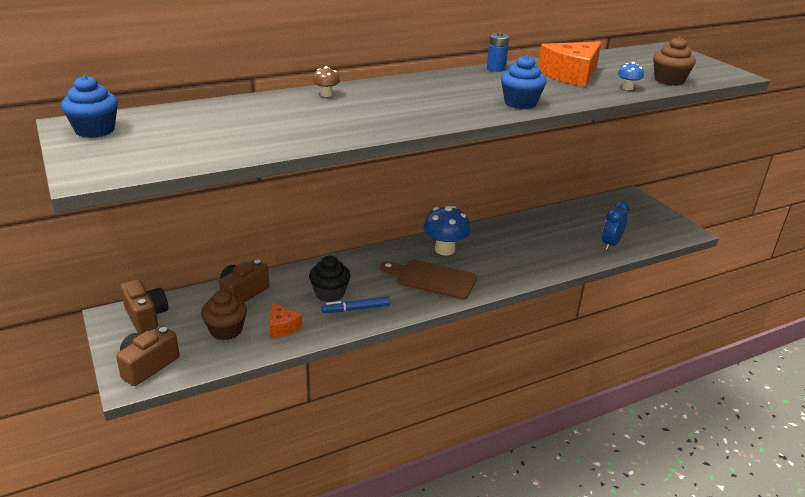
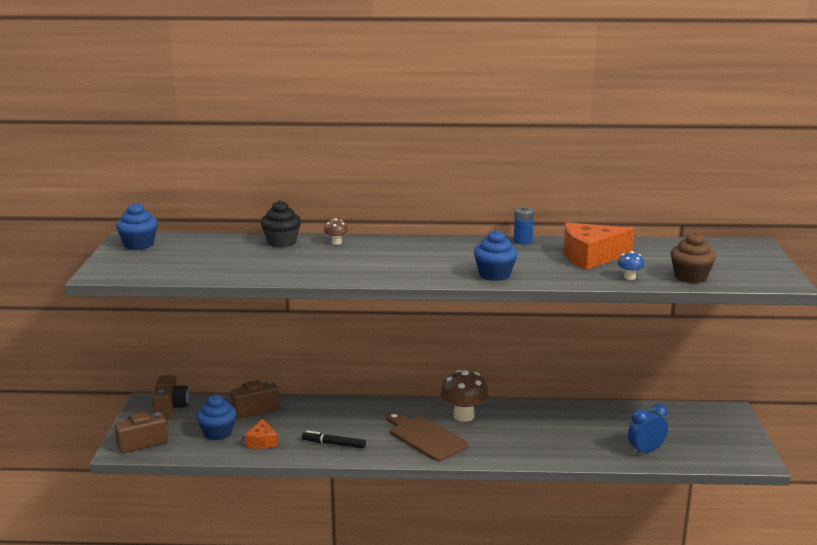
camera: 30 degrees right, 10 degrees down
(226, 330) = (217, 433): brown cupcake -> blue cupcake
(330, 293) = (324, 427): black cupcake -> black cupcake (282, 242)
(356, 309) = (333, 444): blue marker -> black marker
(445, 249) = (463, 416): blue mushroom -> brown mushroom

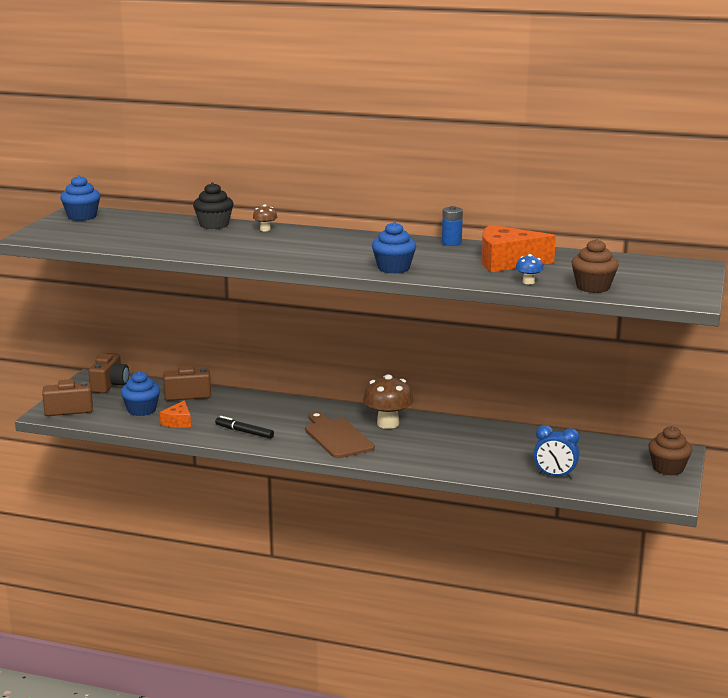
camera: 15 degrees right, 0 degrees up
(645, 451) = (555, 476): blue clock -> blue clock turned 150 degrees counterclockwise
(734, 429) = (668, 468): none -> brown cupcake

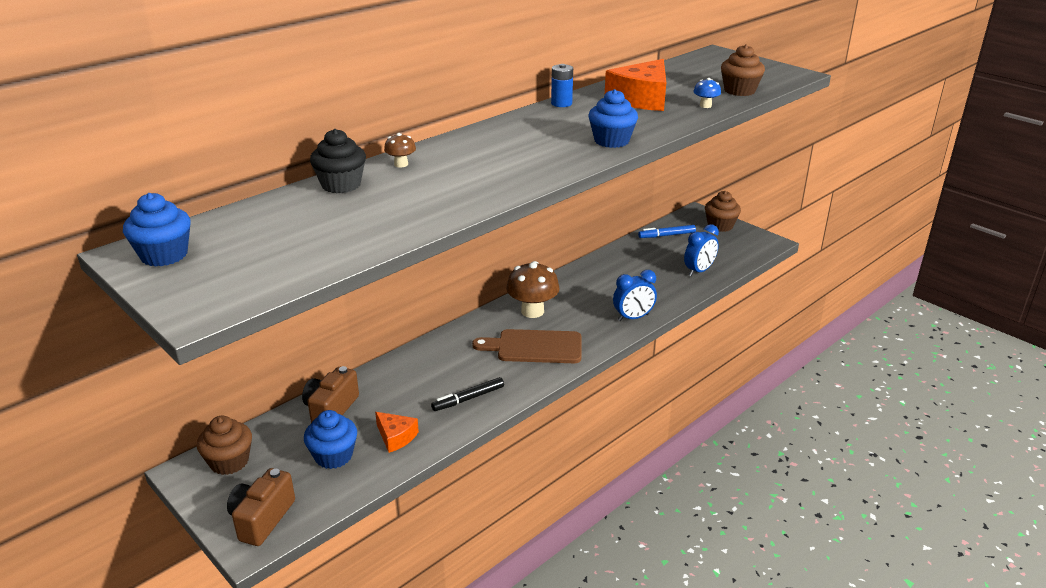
camera: 60 degrees left, 10 degrees up
(110, 385) = (229, 462): brown camera -> brown cupcake
(430, 464) = (633, 318): none -> blue clock
(604, 447) = (667, 235): none -> blue marker

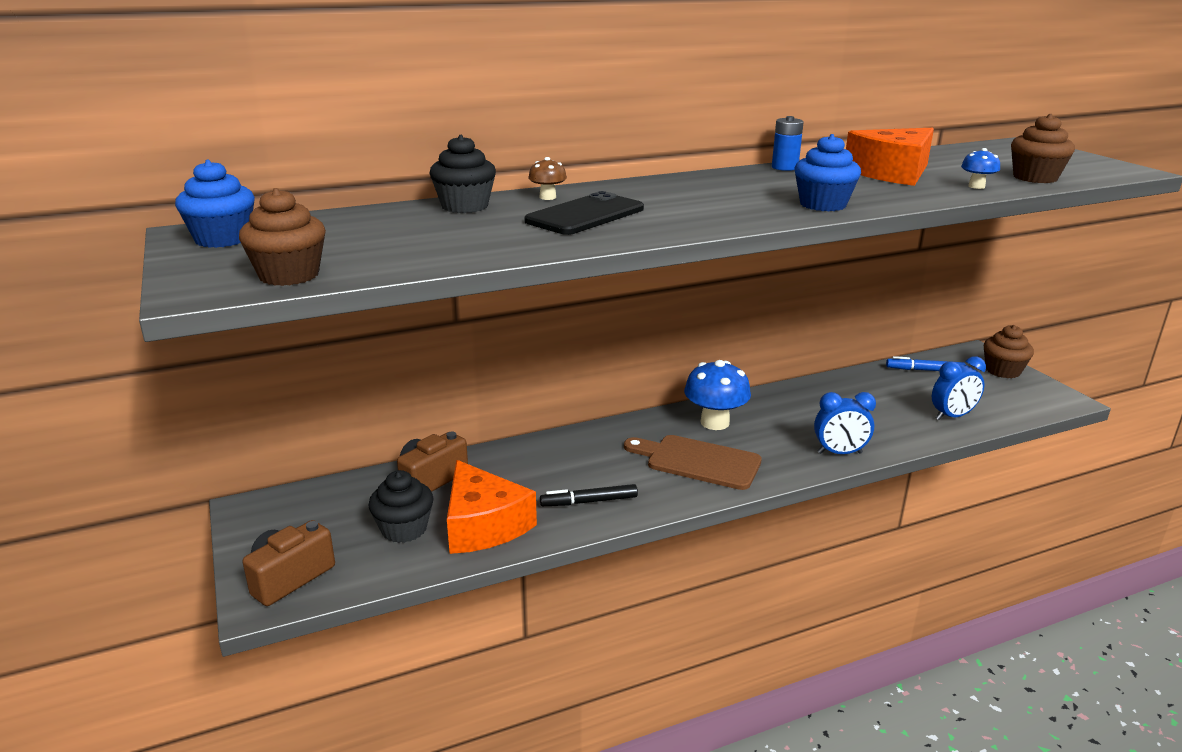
camera: 20 degrees right, 5 degrees down
(229, 462) = (295, 509): brown cupcake -> brown cupcake (289, 275)
(333, 456) = (404, 529): blue cupcake -> black cupcake
(396, 437) = (483, 525): orange cheese -> orange cheese, size x1.86
(445, 179) = (585, 215): none -> black phone
(532, 311) = (715, 422): brown mushroom -> blue mushroom

